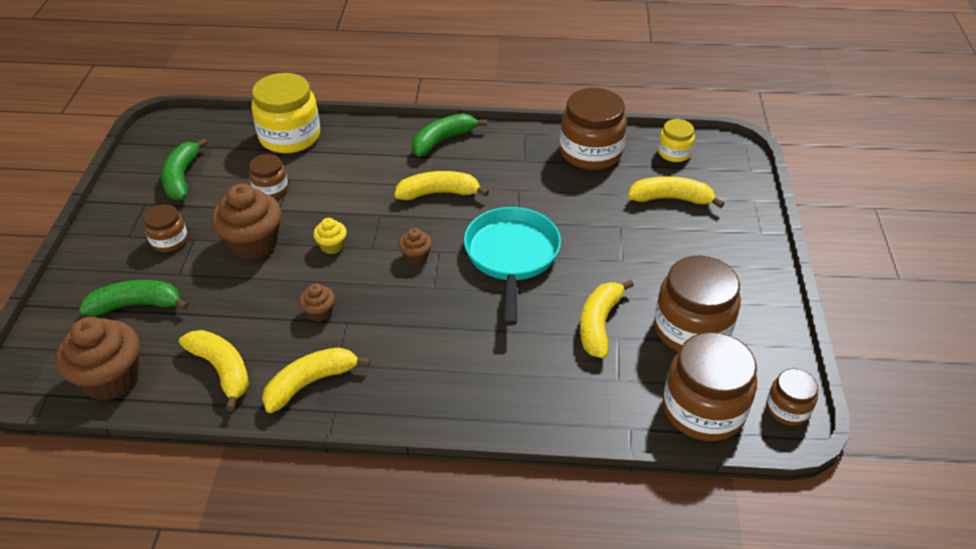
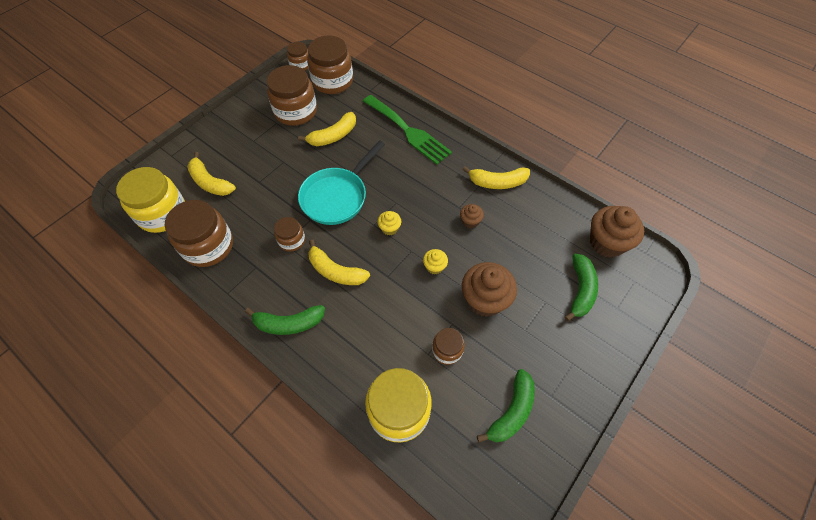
camera: 145 degrees left, 15 degrees up
(136, 305) = (580, 290): green banana -> green banana turned 105 degrees counterclockwise
(169, 240) = (543, 339): brown jar -> brown jar (292, 240)
(222, 370) = (541, 214): yellow banana -> none
(416, 256) = (389, 228): brown cupcake -> yellow cupcake
(501, 390) = (408, 131): none -> green fork
(674, 153) = (162, 213): yellow jar -> yellow jar, size x1.88

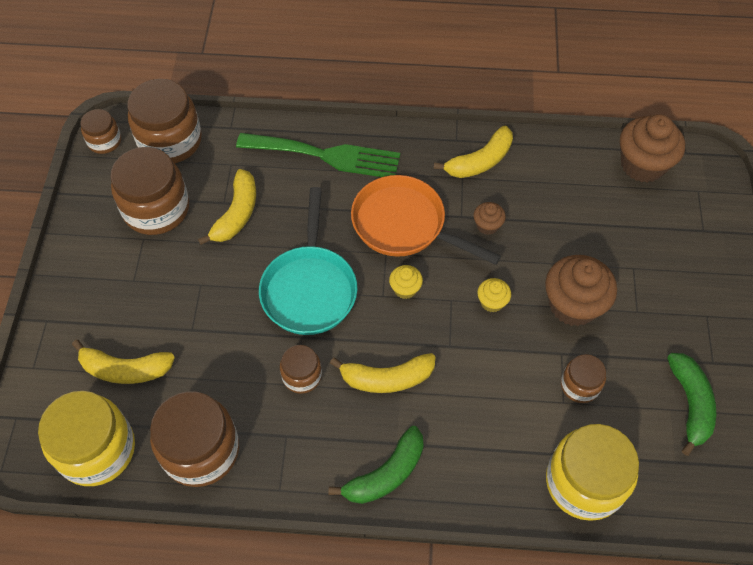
camera: 35 degrees left, 0 degrees up
(420, 193) = (404, 225): none -> orange pan
(580, 290) = (656, 233): green banana -> none

